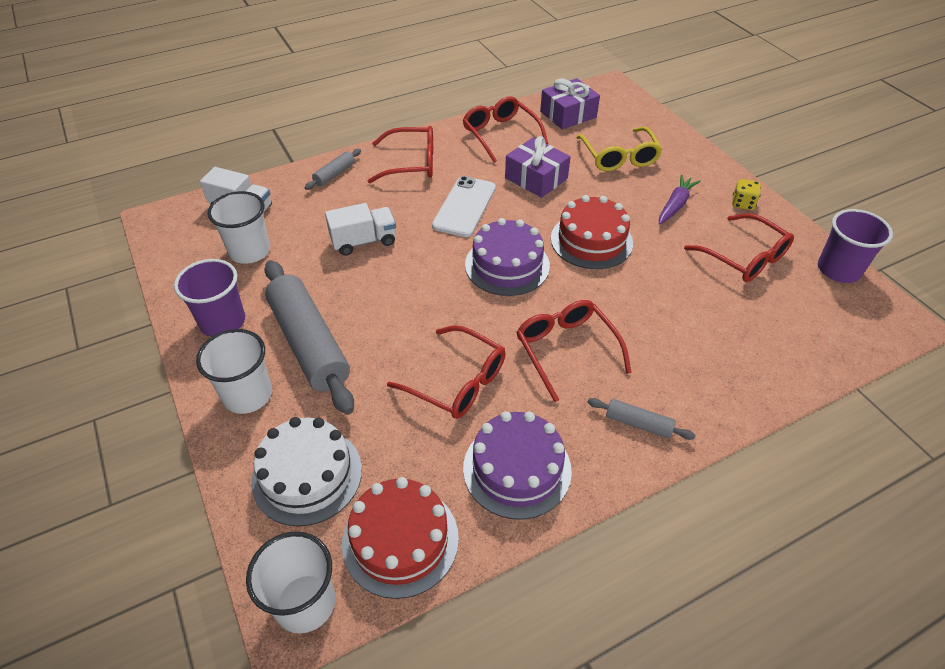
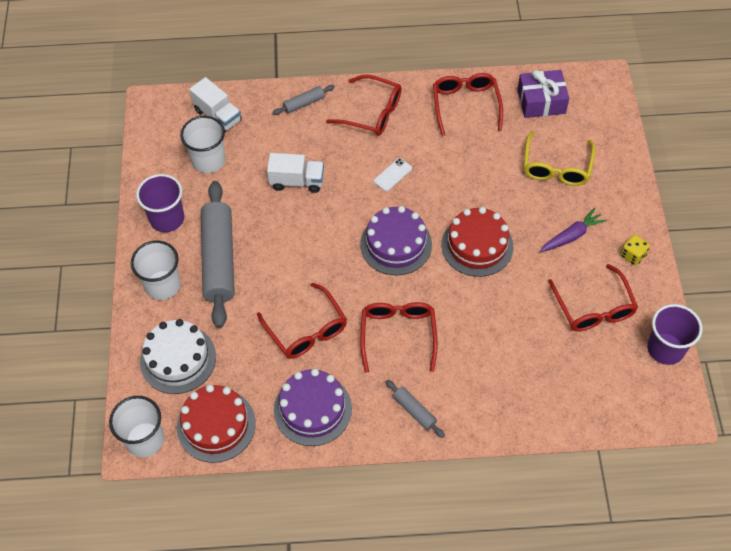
camera: 25 degrees right, 10 degrees up
(464, 207) = (393, 175): white phone -> white phone, size x0.53
(536, 178) = (469, 165): purple gift -> none

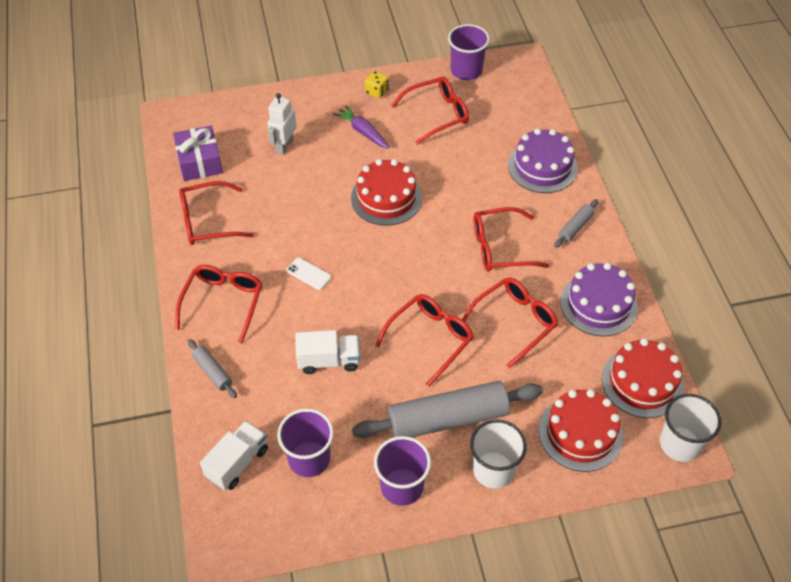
camera: 100 degrees left, 5 degrees down
(178, 359) = (580, 433): white cake -> red cake
(208, 160) = (309, 459): white cup -> purple cup
(297, 181) = (329, 360): white truck -> white truck turned 90 degrees clockwise
(303, 259) = (431, 338): none -> red glasses
(396, 244) = (397, 261): purple cake -> purple cake (542, 167)
(556, 168) = (284, 146): yellow glasses -> white robot

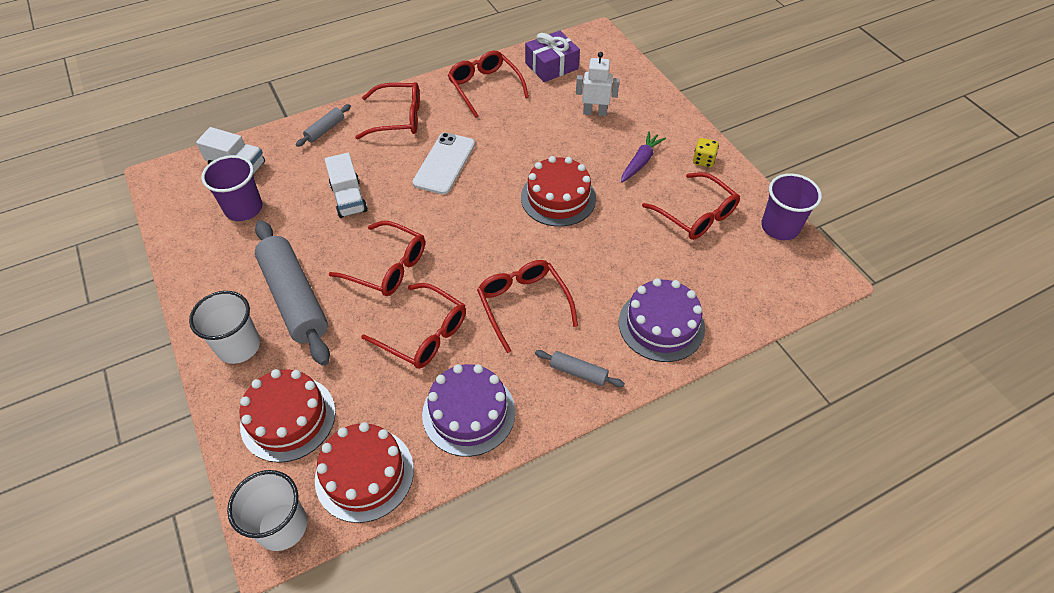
camera: 75 degrees right, 0 degrees up
(309, 274) = (444, 163): white phone -> white phone, size x1.88
(402, 486) = (218, 278): purple cup -> none

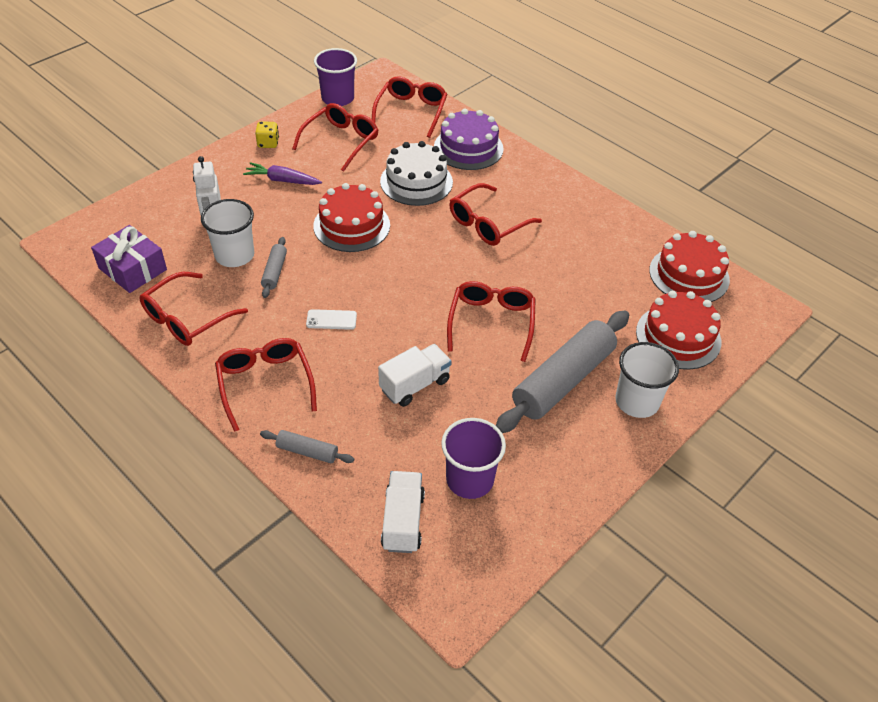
camera: 110 degrees left, 5 degrees down
(282, 526) = (756, 307): white cup -> white cup (234, 255)
(424, 334) = (551, 276): red glasses -> red glasses (411, 111)
(444, 163) = (331, 320): white phone -> white phone, size x0.53
(468, 413) = (604, 232): purple cake -> none
(578, 372) = (535, 182): grey rolling pin -> grey rolling pin (275, 272)
(611, 261) = (416, 181): none -> white cake

